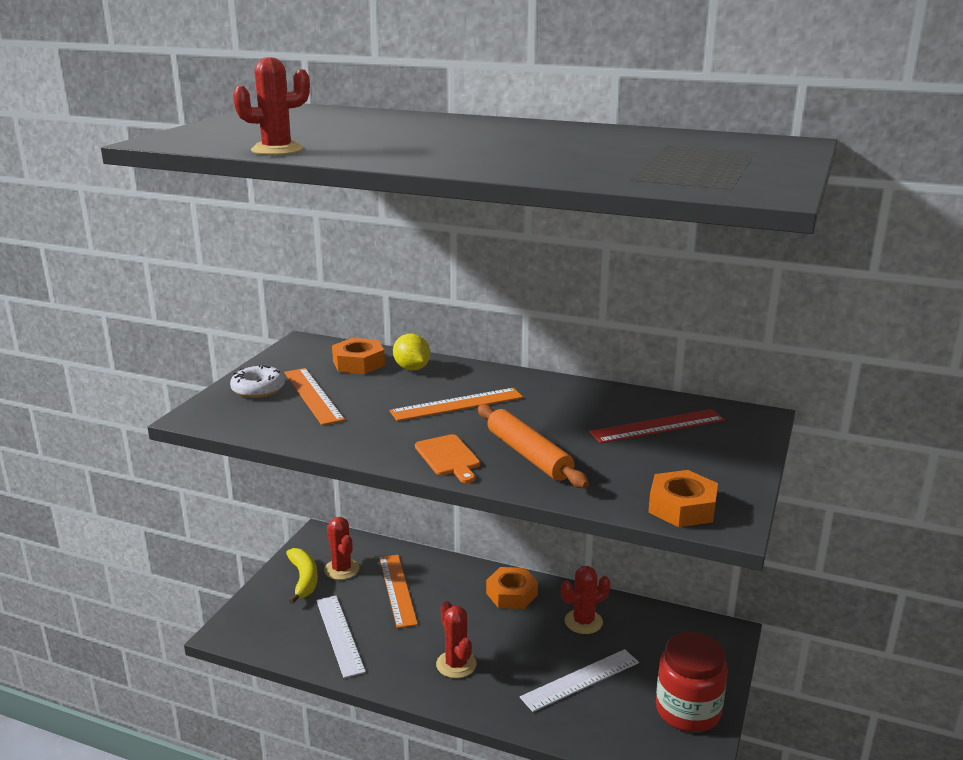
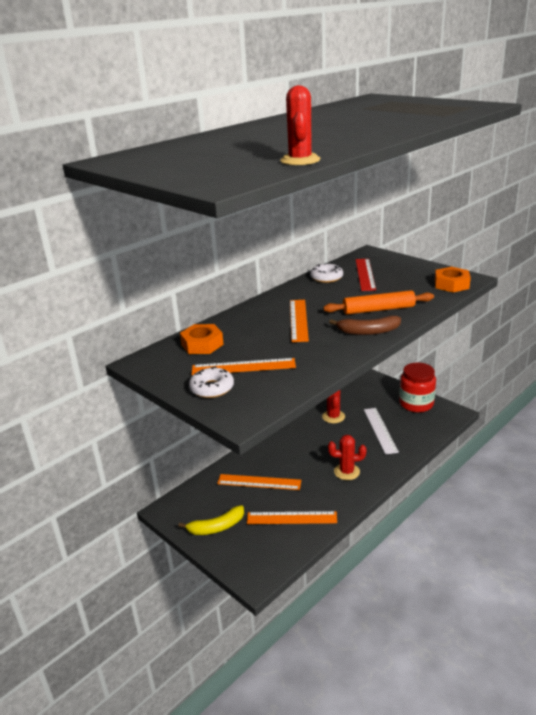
camera: 65 degrees left, 5 degrees up
(303, 579) = (216, 527): yellow banana -> yellow banana turned 150 degrees clockwise
(340, 635) = (291, 518): white ruler -> orange ruler
(341, 569) = (217, 505): red cactus -> none
(412, 368) = (230, 327): yellow lemon -> none
(448, 457) = (368, 331): orange cutting board -> brown banana
(511, 594) = (293, 436): orange nut -> none
(616, 400) = (326, 278): none -> white donut

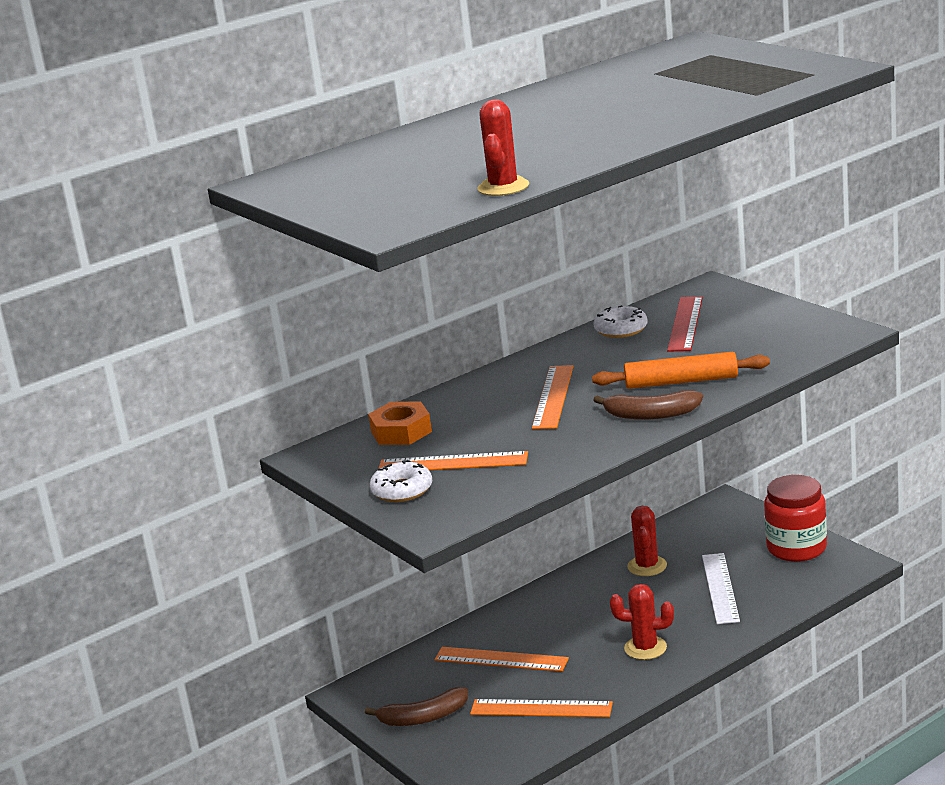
camera: 10 degrees right, 5 degrees down
(216, 527) = (423, 717): yellow banana -> brown banana
(451, 284) = (816, 342): orange nut -> none

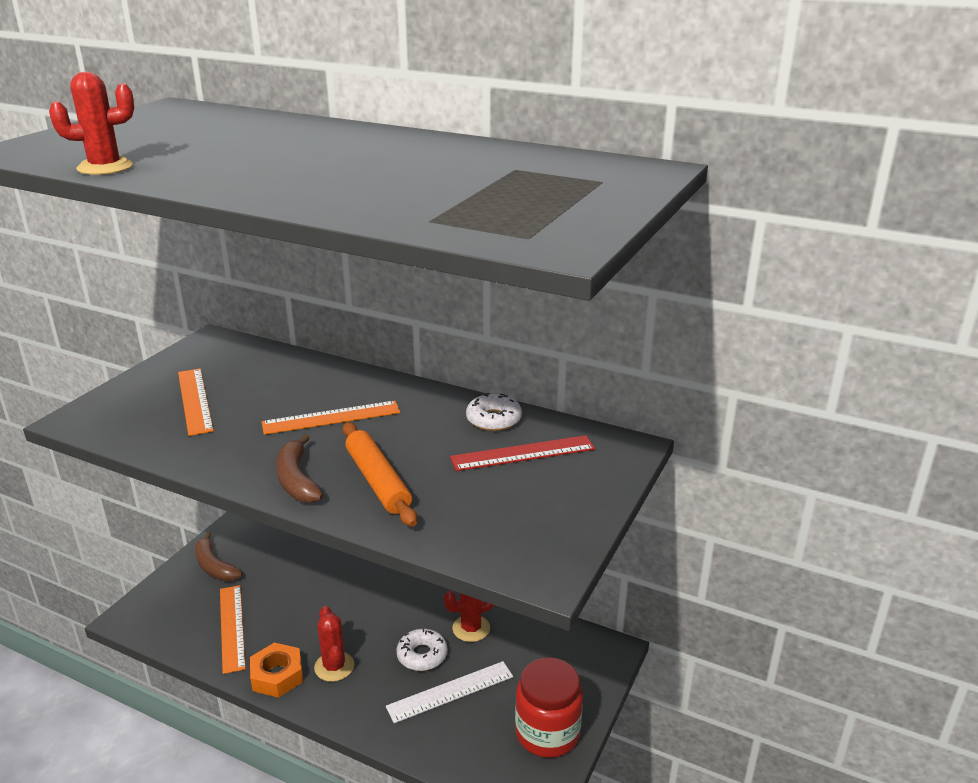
camera: 60 degrees right, 5 degrees up
(401, 432) = (255, 365): orange nut -> orange nut (277, 675)
(402, 490) = (145, 390): white donut -> white donut (422, 655)
(501, 659) = (300, 582): orange ruler -> none

